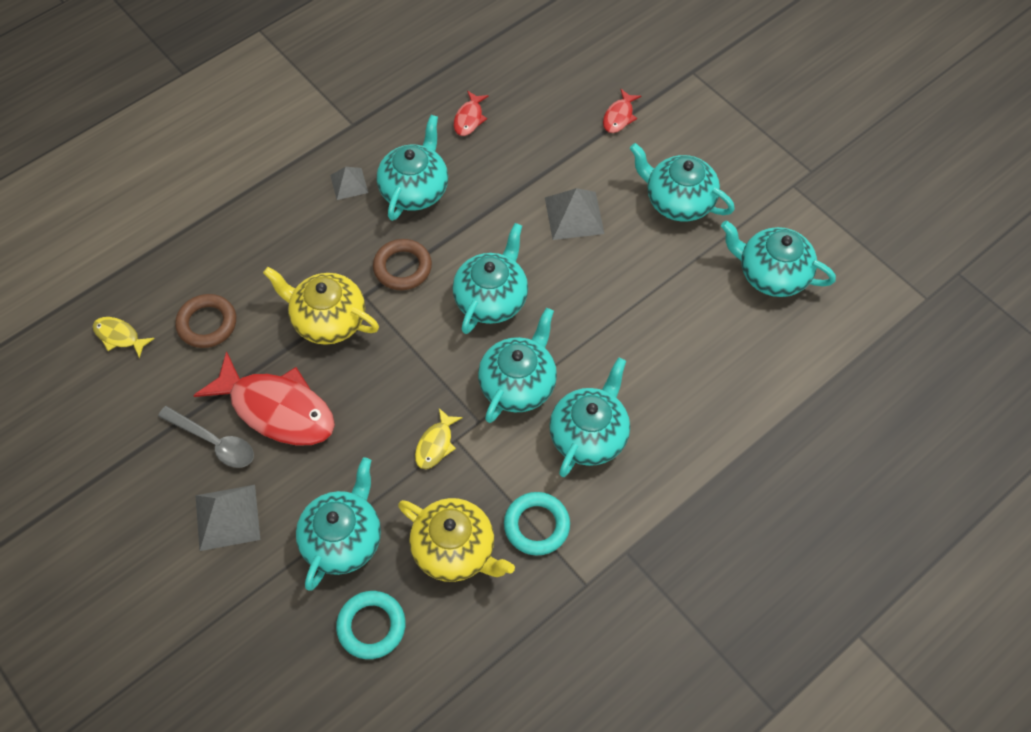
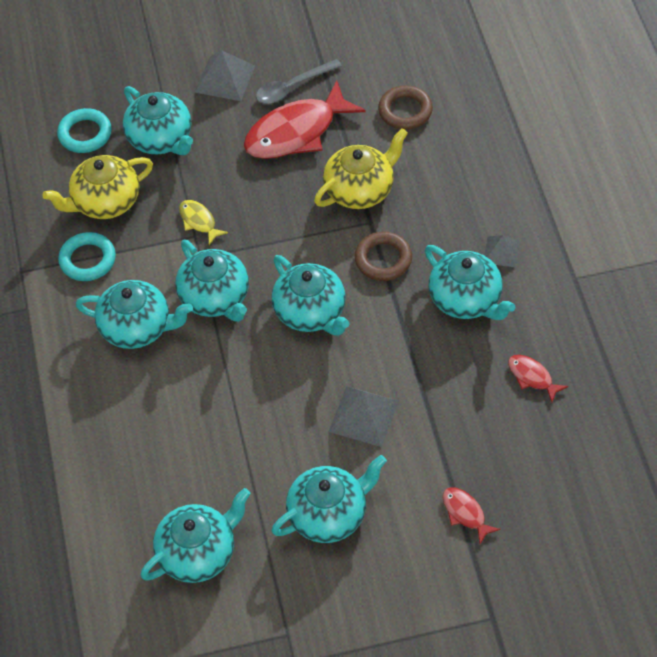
camera: 120 degrees right, 5 degrees down
(119, 336) = (426, 55): yellow fish -> none
(589, 435) = (137, 327): turquoise teapot -> turquoise teapot turned 45 degrees counterclockwise

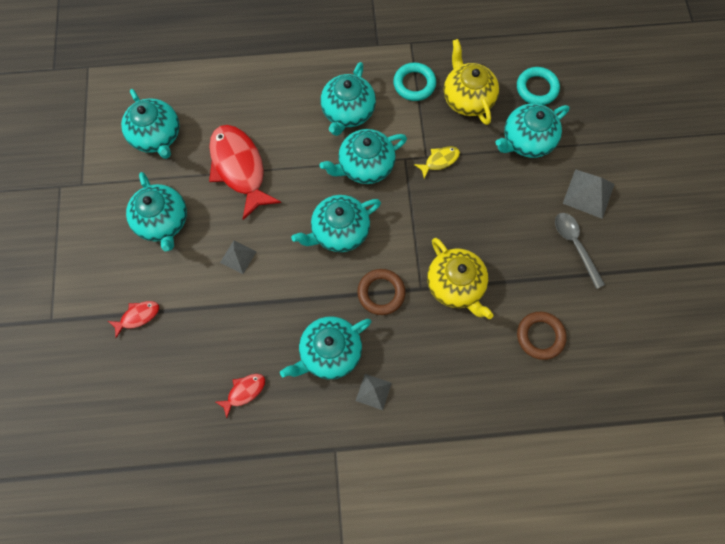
camera: 95 degrees right, 15 degrees up
(296, 132) = (523, 243): red fish -> red fish (239, 168)
(364, 416) = (238, 257): grey pyramid -> grey pyramid, size x0.63

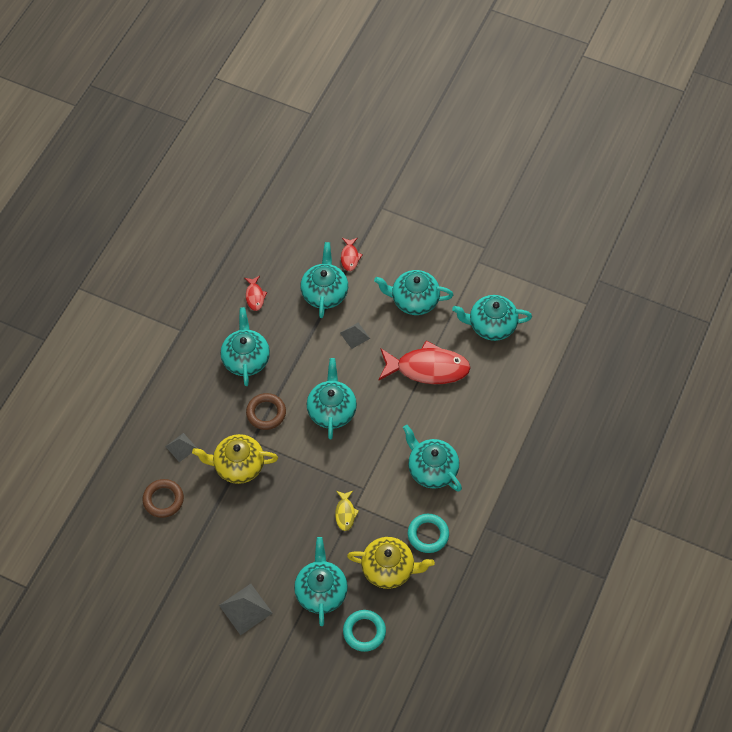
camera: 120 degrees right, 10 degrees down
(365, 166) = (375, 456): turquoise teapot -> turquoise teapot (324, 293)
(373, 391) = (201, 372): grey pyramid -> grey pyramid (181, 447)
(575, 245) = (211, 569): grey spoon -> none

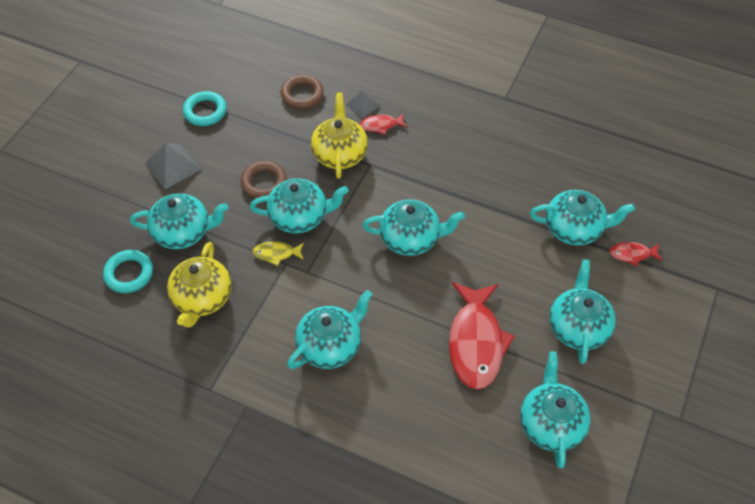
camera: 90 degrees right, 5 degrees down
(246, 359) = (474, 155): turquoise teapot -> turquoise teapot (300, 217)
(255, 296) = (559, 160): red fish -> red fish (381, 125)
(266, 413) = (405, 176): brown ring -> brown ring (264, 183)
(354, 335) = (517, 261): grey pyramid -> none
(428, 534) = (242, 340): turquoise ring -> turquoise ring (205, 111)

